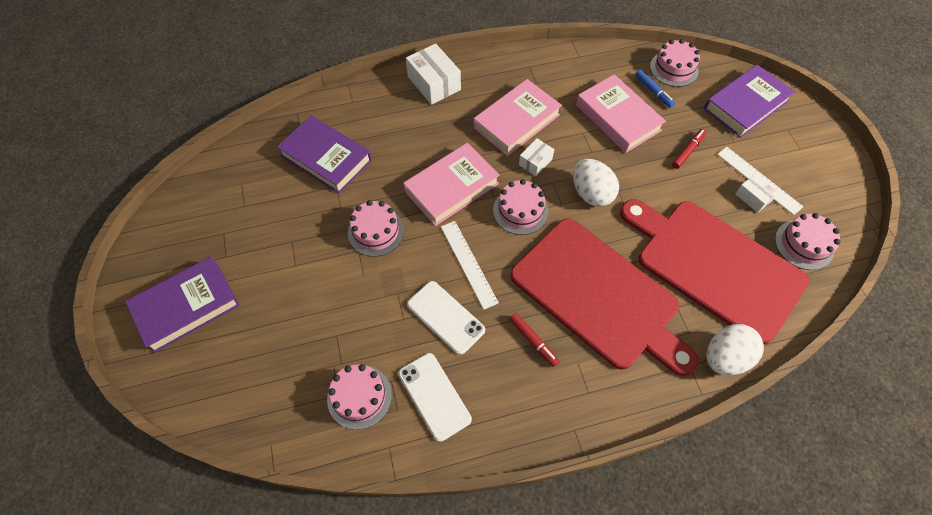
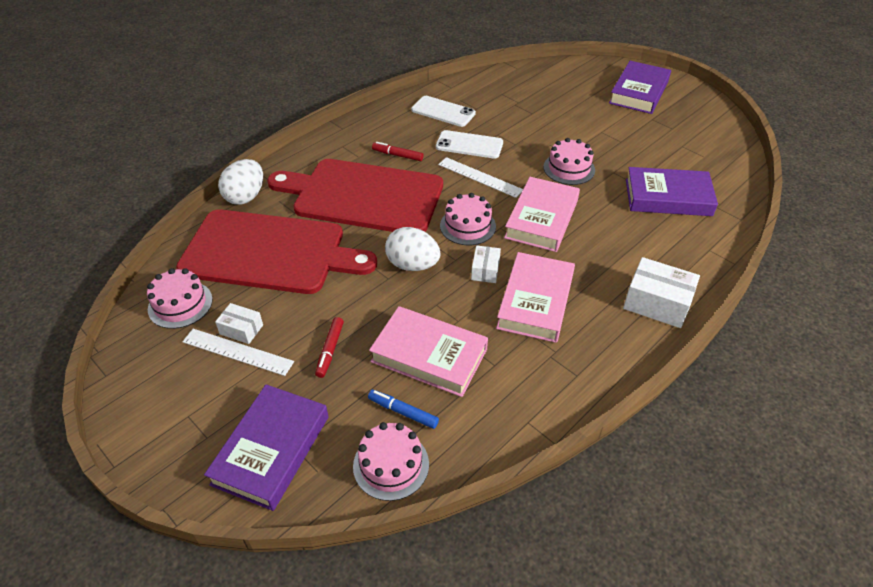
camera: 150 degrees right, 15 degrees down
(359, 396) = (488, 97): pink cake -> none

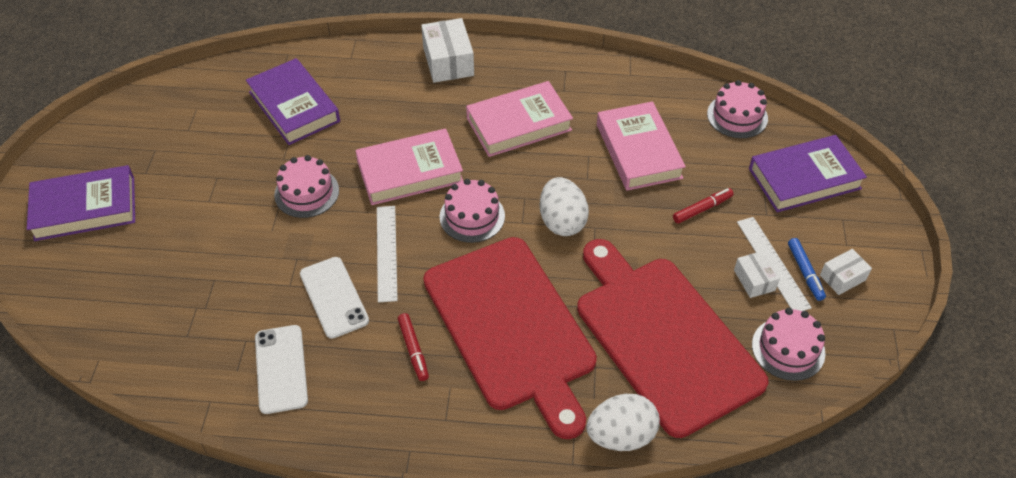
camera: 130 degrees left, 5 degrees up
(403, 412) = (697, 134): blue marker -> blue marker (805, 272)
(485, 270) = (516, 171): white box -> white box (842, 277)

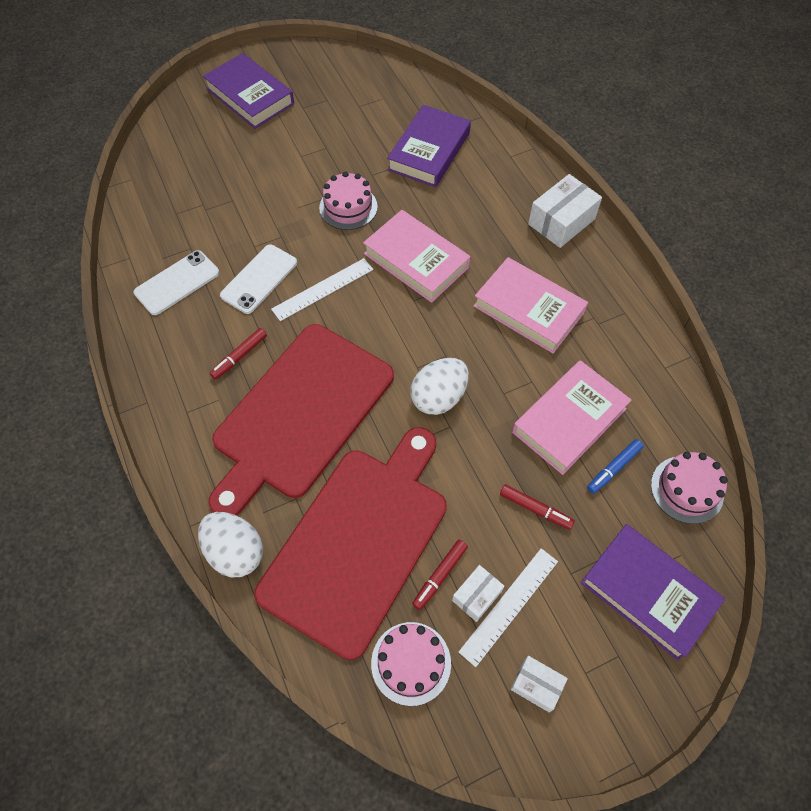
camera: 60 degrees right, 10 degrees up
(472, 216) = (399, 327): pink cake -> none
(725, 296) = (440, 576): none -> red marker
(805, 272) = (518, 643): blue marker -> blue marker (613, 468)

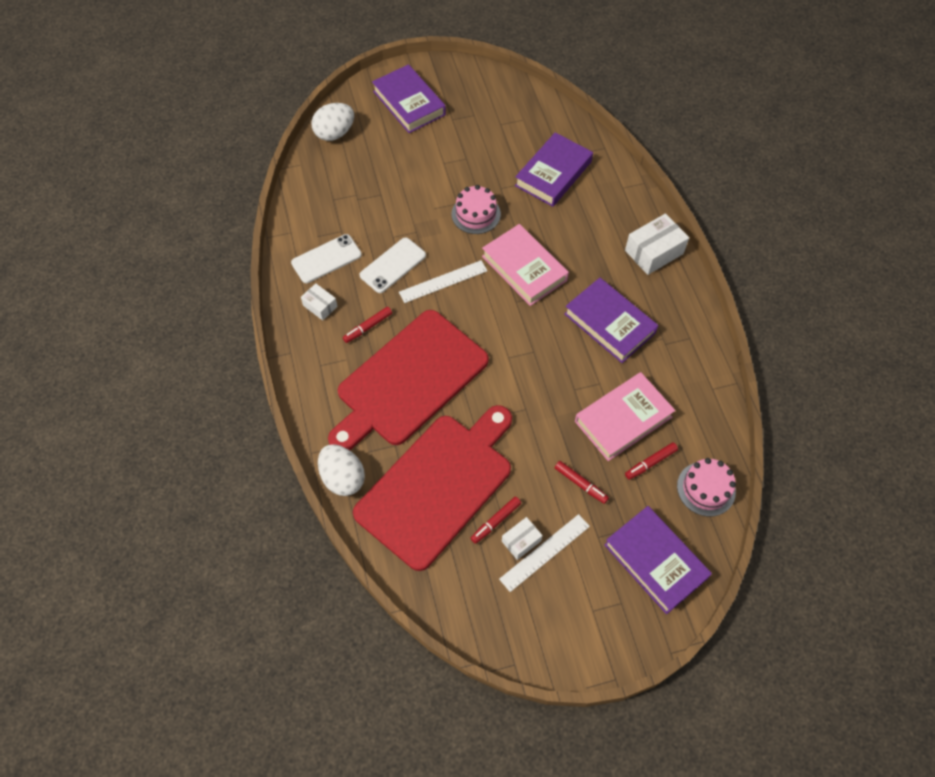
camera: 10 degrees right, 0 degrees up
(411, 663) = (462, 580): pink cake -> none
(438, 397) = (521, 384): white egg -> white egg (335, 133)
(528, 309) = (609, 323): pink book -> purple book
(536, 685) = (553, 613): white box -> white box (320, 306)
(613, 468) = (650, 463): blue marker -> red marker

